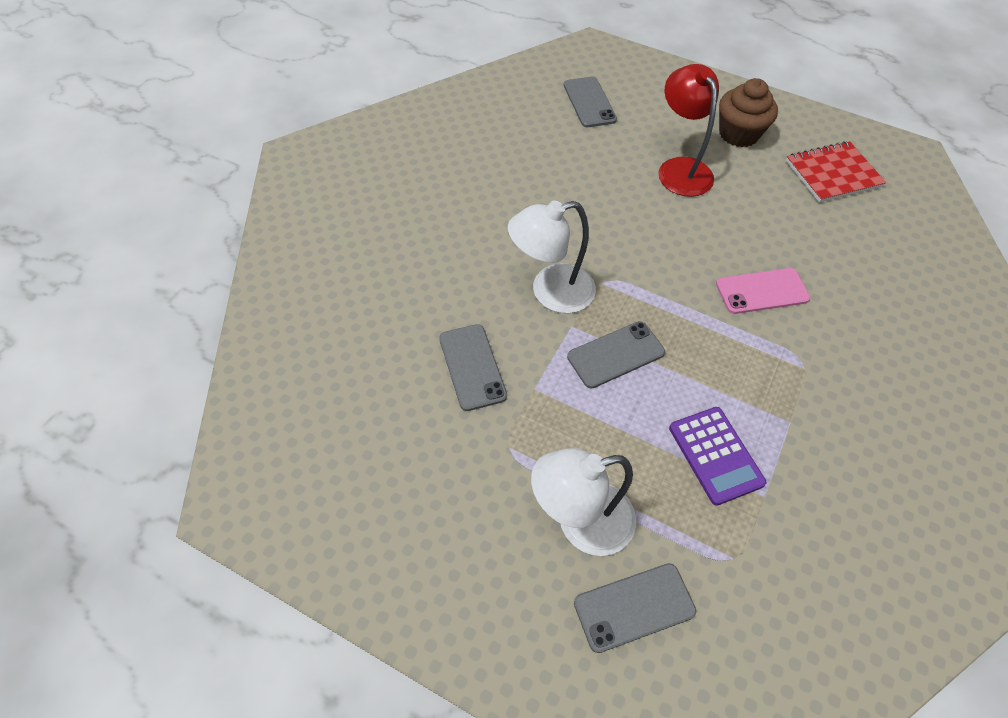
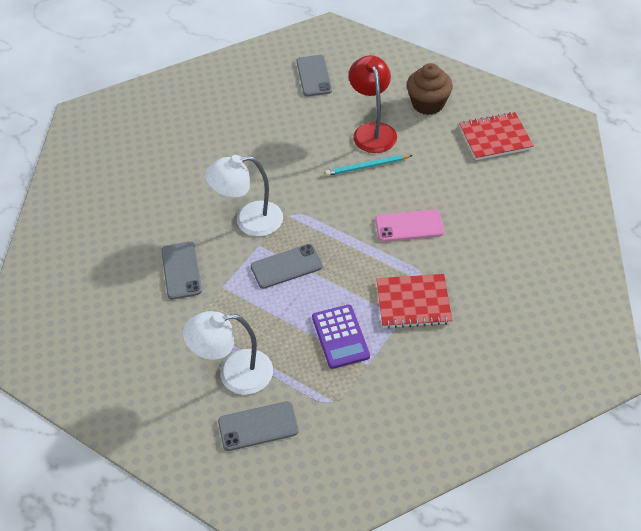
camera: 10 degrees right, 5 degrees down
(685, 214) = (367, 167): none -> turquoise pencil
(799, 399) = (413, 302): none -> red notebook

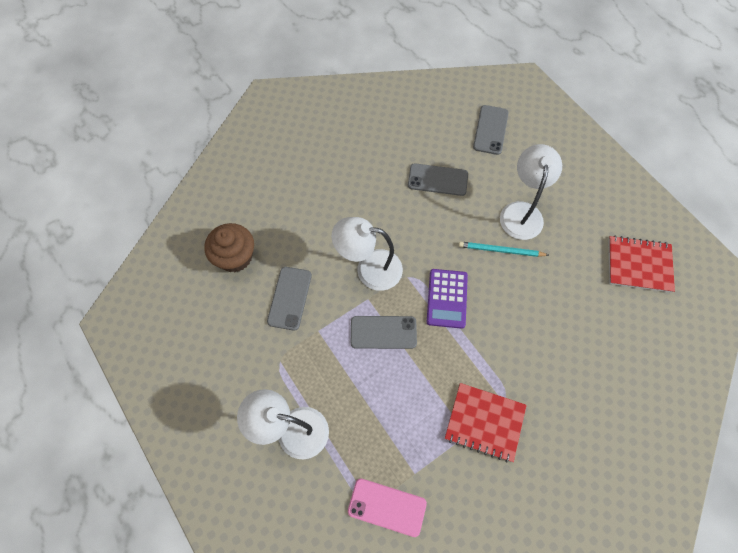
camera: 20 degrees right, 15 degrees up
(258, 426) = (290, 496): grey phone -> grey phone (437, 180)
(340, 337) = (402, 431): purple calculator -> purple calculator (447, 298)
(372, 131) = (521, 212): red lamp -> white lamp
(409, 226) = (514, 333): pink phone -> pink phone (387, 507)
(428, 104) = (587, 201): brown cupcake -> brown cupcake (235, 257)

